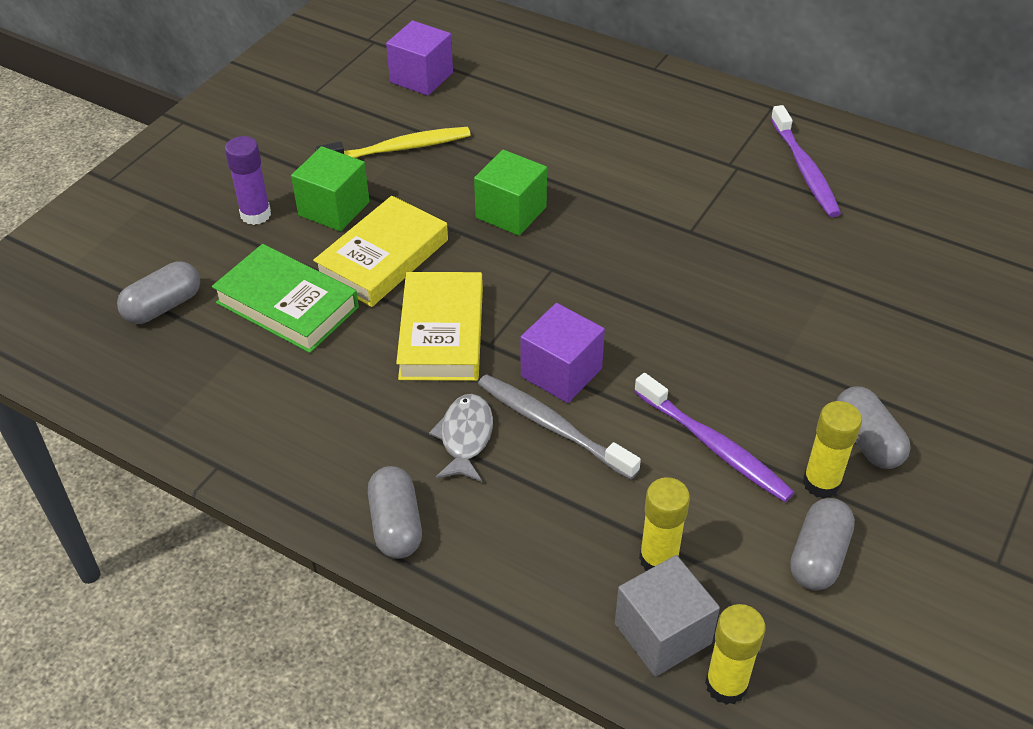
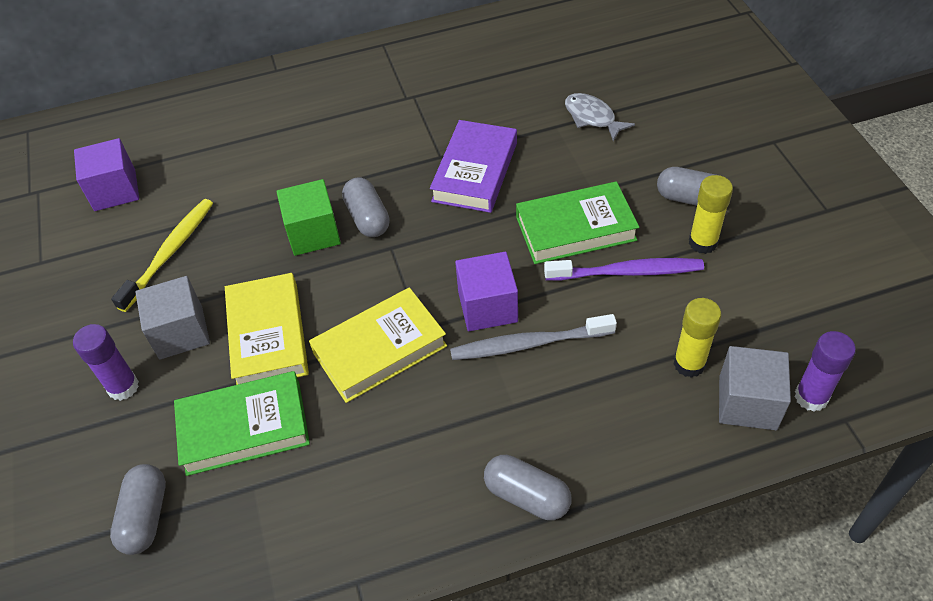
camera: 45 degrees left, 5 degrees up
(334, 208) = (181, 332): green cube -> grey cube
(441, 333) = (380, 349): yellow book -> yellow book turned 75 degrees counterclockwise
(465, 437) = (489, 400): grey fish -> grey fish (592, 117)
(701, 265) = (475, 172): none -> purple book
(721, 376) = (575, 229): none -> green book
(726, 685) = (811, 397): yellow glue stick -> purple glue stick
(804, 170) = (453, 69): purple toothbrush -> none
(818, 556) = (755, 284): grey capsule -> grey capsule (367, 218)

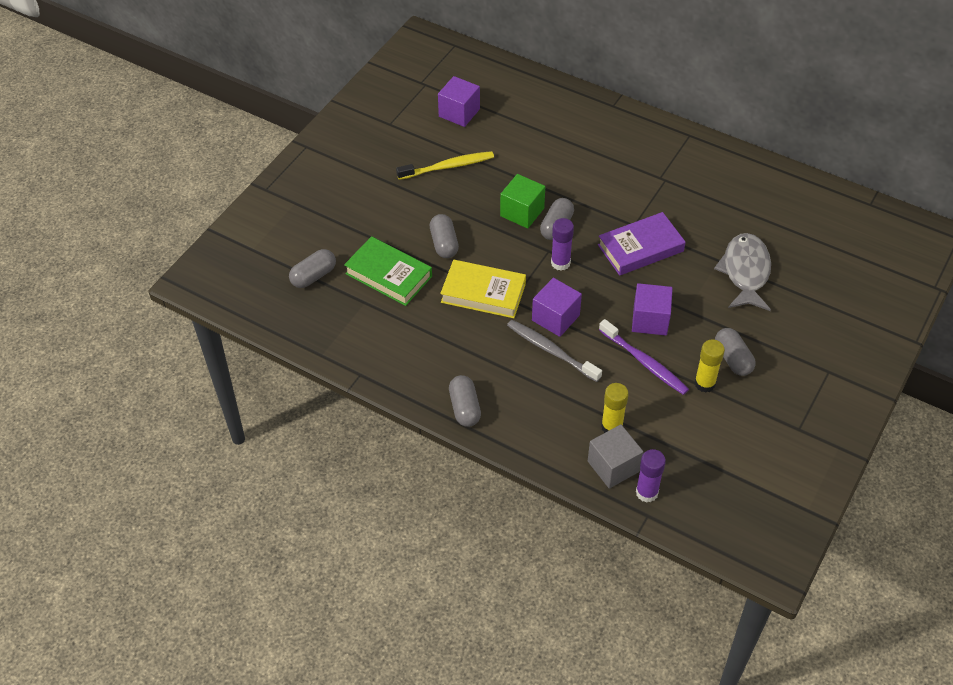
camera: 45 degrees right, 0 degrees up
(123, 387) = (362, 214): purple glue stick -> purple glue stick (560, 263)
(181, 332) = (410, 210): grey cube -> none
(268, 336) = (444, 244): yellow book -> grey capsule
(575, 229) = (650, 320): green book -> purple cube
(592, 117) = (745, 272): grey fish -> grey fish, size x1.64

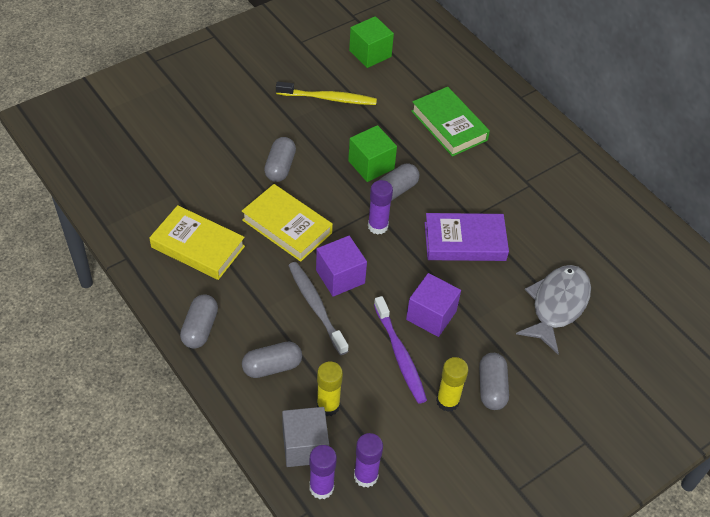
camera: 20 degrees right, 0 degrees up
(313, 276) = (145, 152): grey capsule -> grey capsule (272, 367)
(388, 275) = (211, 177): green book -> green book (449, 125)
(417, 340) = (198, 246): none -> yellow book
(459, 113) = (370, 54): purple cube -> green cube
(676, 469) = (365, 476): none -> purple glue stick

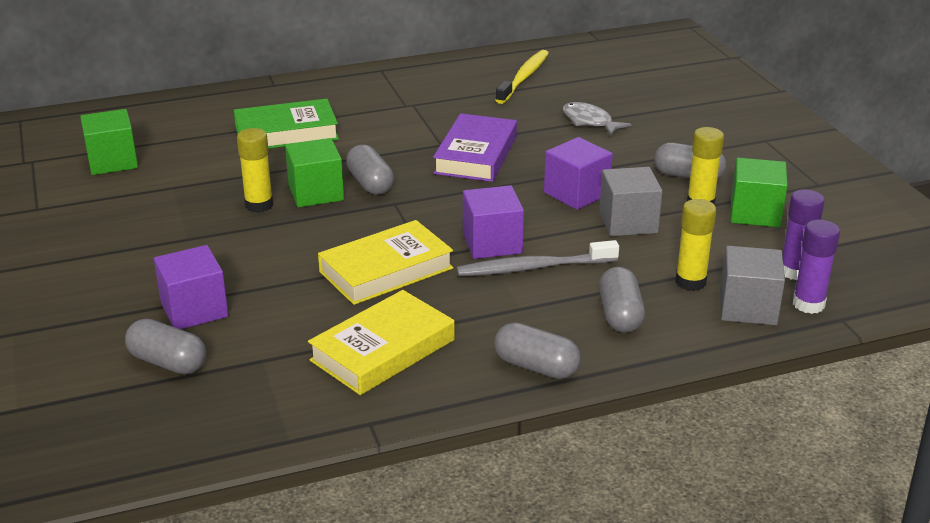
camera: 70 degrees left, 20 degrees down
(215, 148) = (194, 309): none -> purple cube
(280, 167) = (273, 260): grey capsule -> grey capsule (168, 362)
(329, 98) = (171, 204): yellow toothbrush -> yellow toothbrush (524, 77)
(343, 141) = (259, 205): none -> yellow glue stick
(378, 226) = (422, 205): purple glue stick -> none
(400, 355) = (628, 222): purple toothbrush -> grey cube
(448, 442) = (755, 213): none -> green cube
(557, 305) = (589, 122): grey fish -> grey fish, size x0.61

